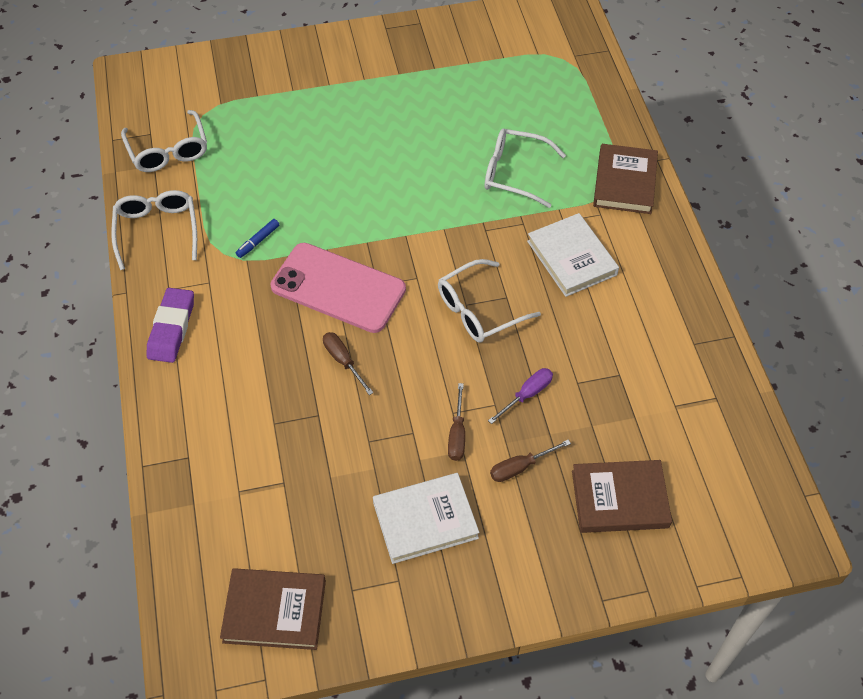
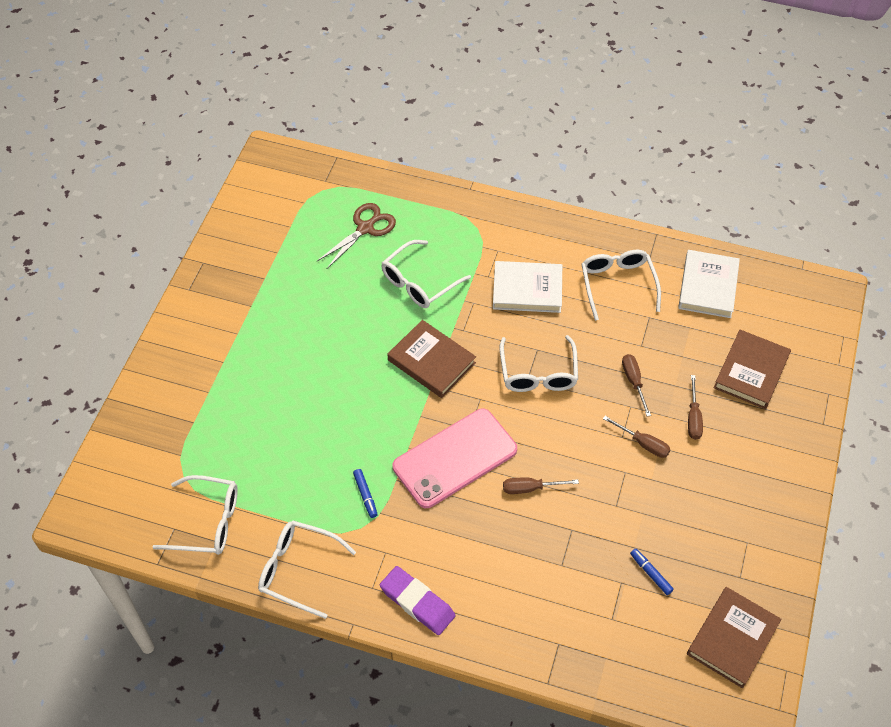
camera: 60 degrees left, 0 degrees up
(308, 504) = (650, 573): none -> blue marker
(425, 520) = (706, 500): white book -> white book (708, 287)
(527, 395) = (633, 382): purple screwdriver -> brown screwdriver
(544, 107) = (365, 228): none -> brown scissors
(625, 182) = (478, 219): brown book -> brown book (431, 361)
(639, 329) = (617, 284): none -> white glasses

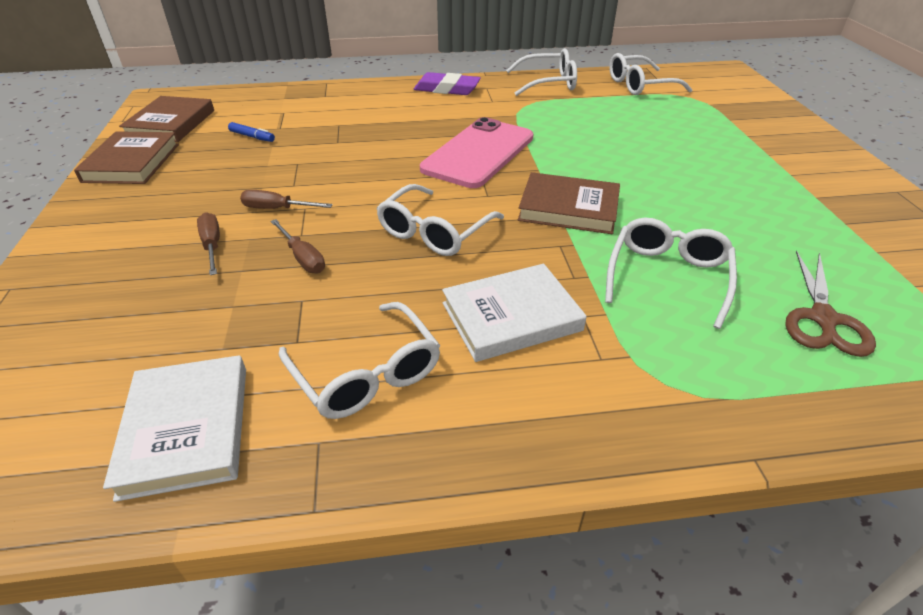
camera: 155 degrees right, 15 degrees down
(365, 495) = (537, 119): blue marker -> none
(530, 488) = (391, 154): brown screwdriver -> none
(538, 373) = (434, 232): white glasses -> white glasses turned 120 degrees counterclockwise
(751, 372) = (116, 317): brown book -> brown book (132, 163)

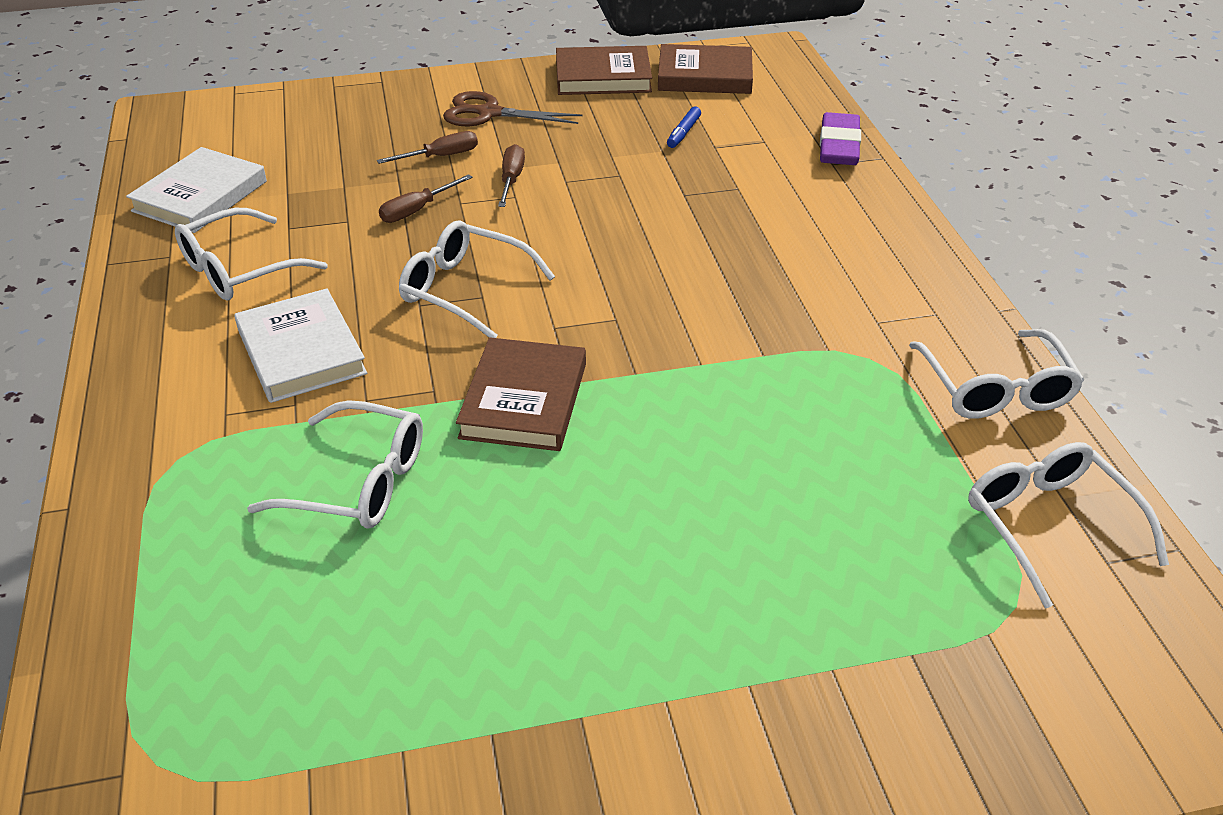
camera: 85 degrees right, 0 degrees up
(186, 429) = (200, 196): white book -> white book turned 45 degrees counterclockwise
(447, 89) = (909, 271): purple eraser -> purple eraser (839, 146)
(478, 153) = (675, 315): pink phone -> none
(823, 319) = (251, 623): brown scissors -> brown scissors (489, 113)

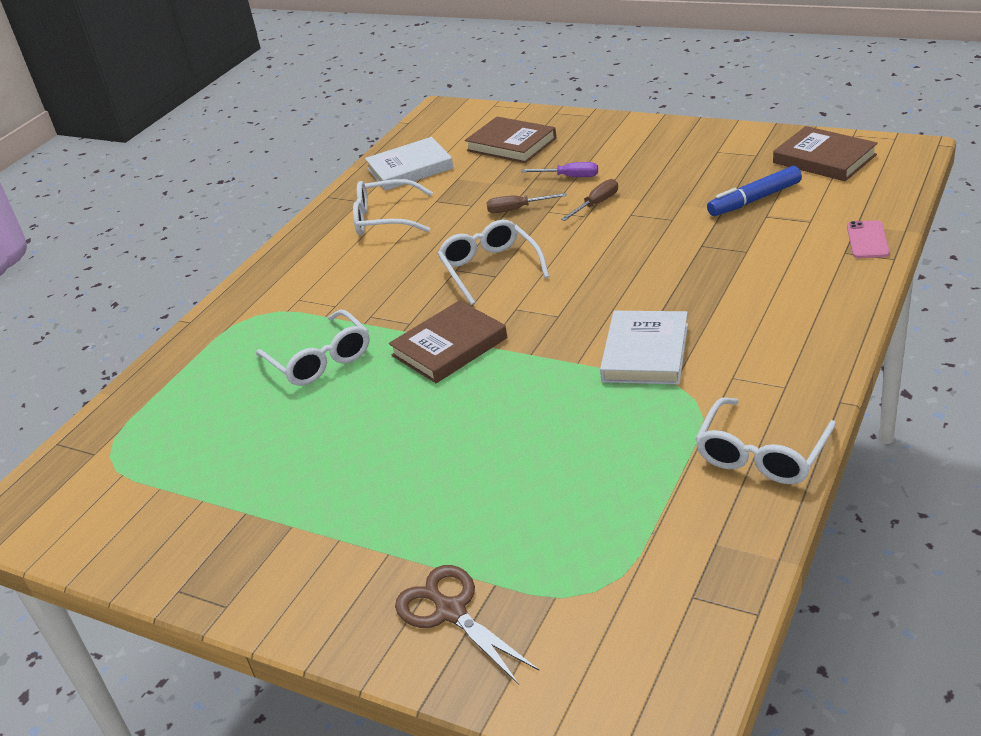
camera: 45 degrees right, 5 degrees down
(301, 351) = (367, 277): white book -> white book (645, 353)
(441, 156) = (569, 177): brown screwdriver -> purple screwdriver
(489, 113) = (633, 153): brown scissors -> brown scissors (450, 611)
(603, 77) = (743, 143): brown book -> brown book (511, 144)
(683, 133) = (754, 200): blue marker -> blue marker, size x1.78
(839, 146) = (867, 240): purple eraser -> pink phone
(1049, 525) = (682, 555): white glasses -> none

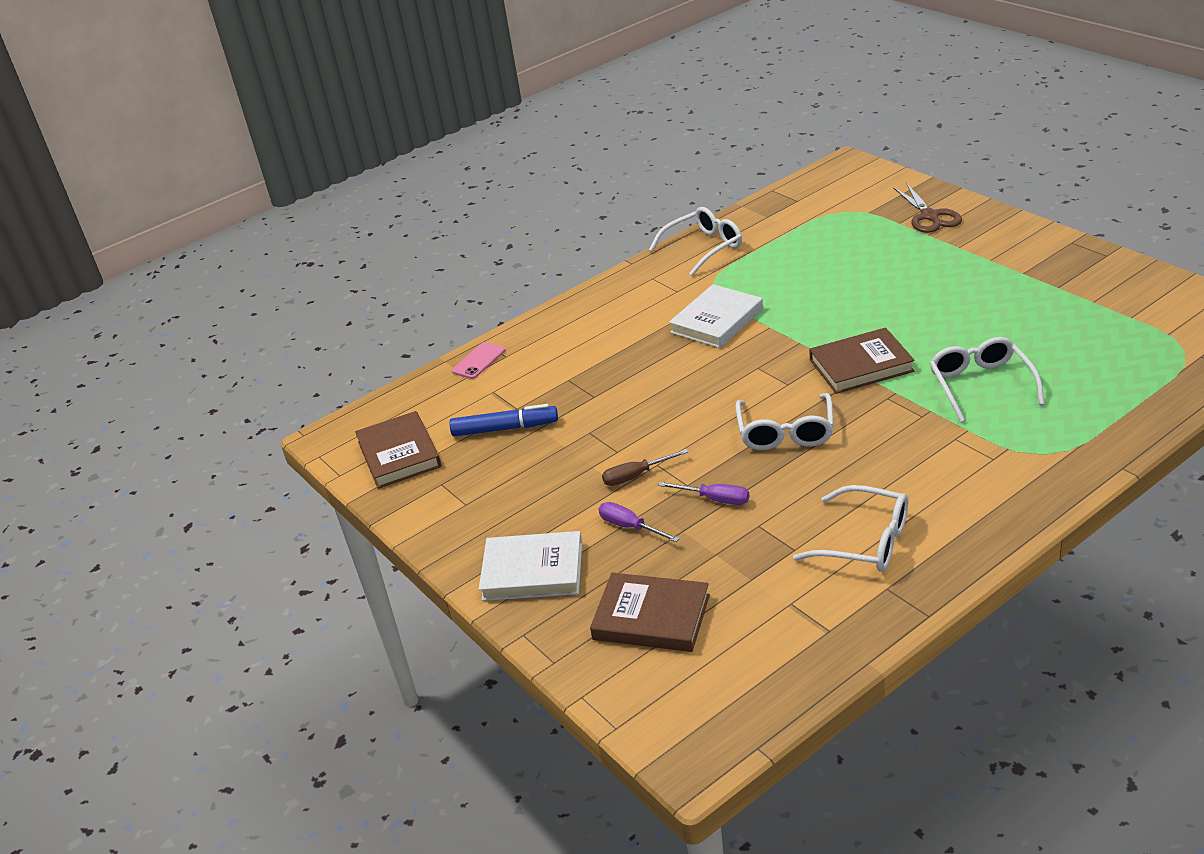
camera: 155 degrees left, 0 degrees up
(410, 168) = (800, 626): white book -> white book (532, 571)
(511, 144) = (651, 617): brown book -> brown book turned 45 degrees counterclockwise
(517, 209) = (715, 499): brown screwdriver -> purple screwdriver

